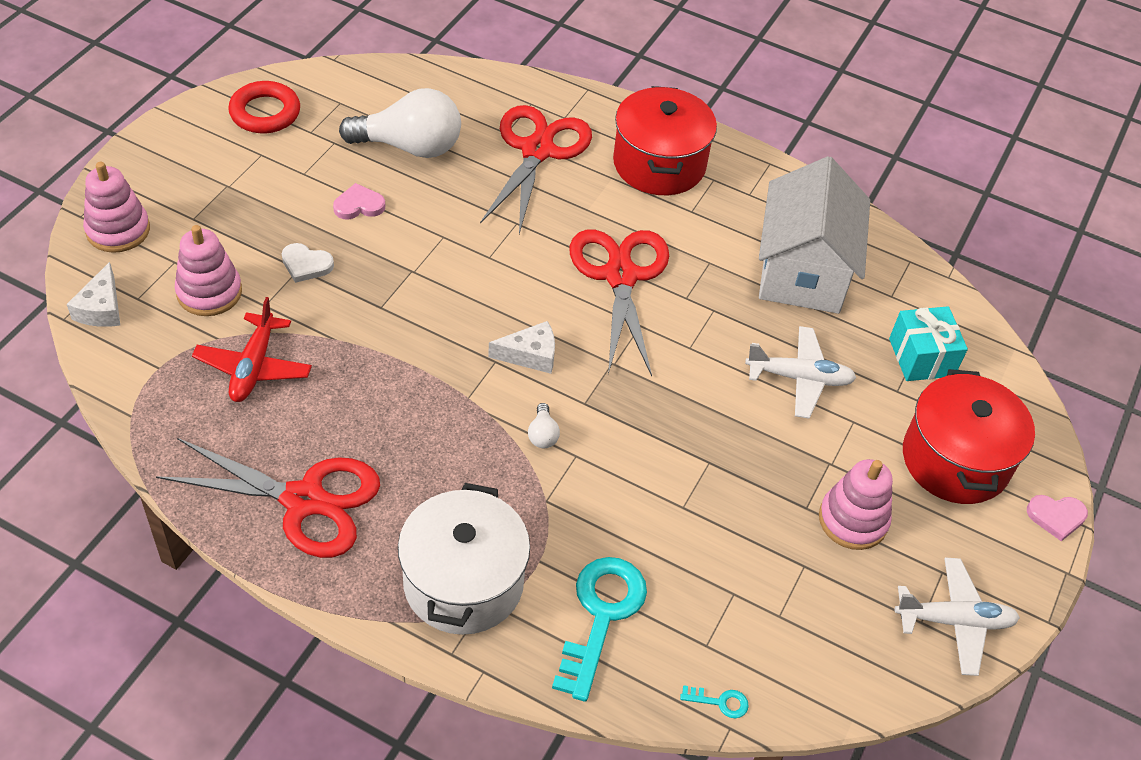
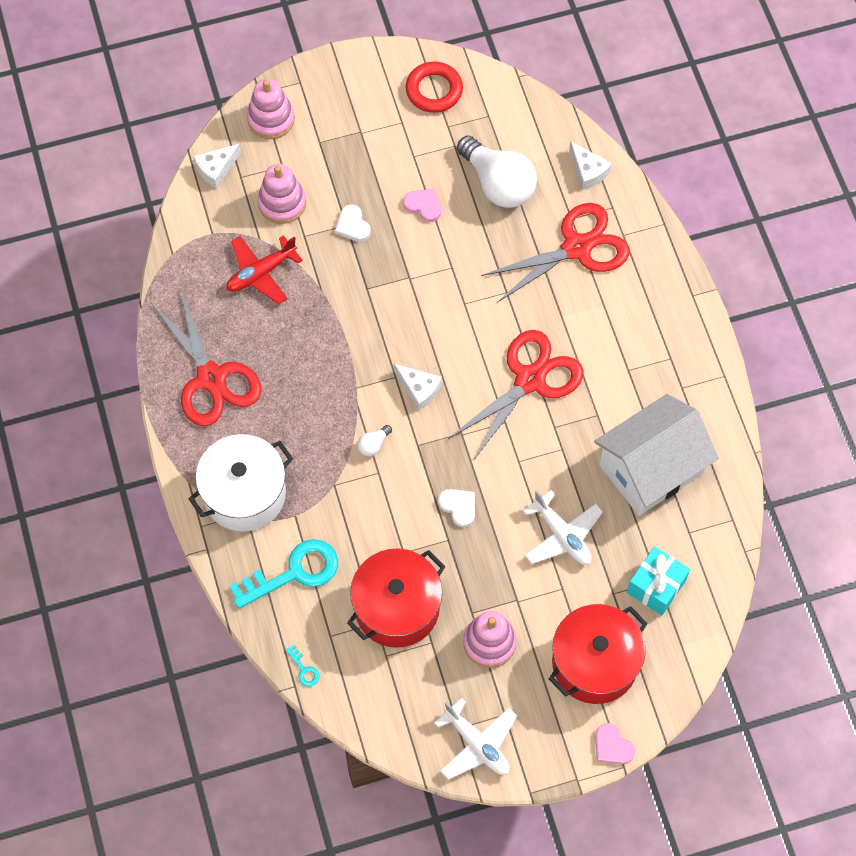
camera: 50 degrees right, 15 degrees up
(478, 91) = (588, 171): none -> white cheese
(659, 164) = (646, 319): red pot -> red pot (397, 607)
(685, 426) = (458, 507): none -> white heart

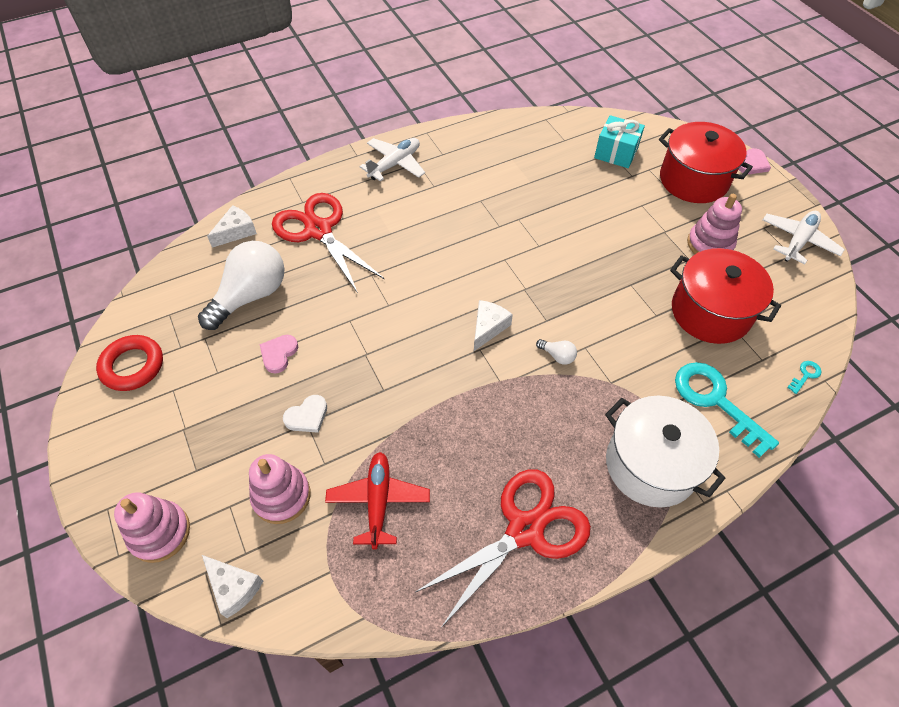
camera: 100 degrees left, 10 degrees down
(261, 273) = (378, 501): red plane -> red plane turned 135 degrees counterclockwise
(458, 507) = (597, 281): white heart -> none
(530, 379) = (458, 247): red scissors -> none
(562, 535) = (596, 210): white plane -> white plane (395, 164)
(650, 469) = (519, 165): white house -> none

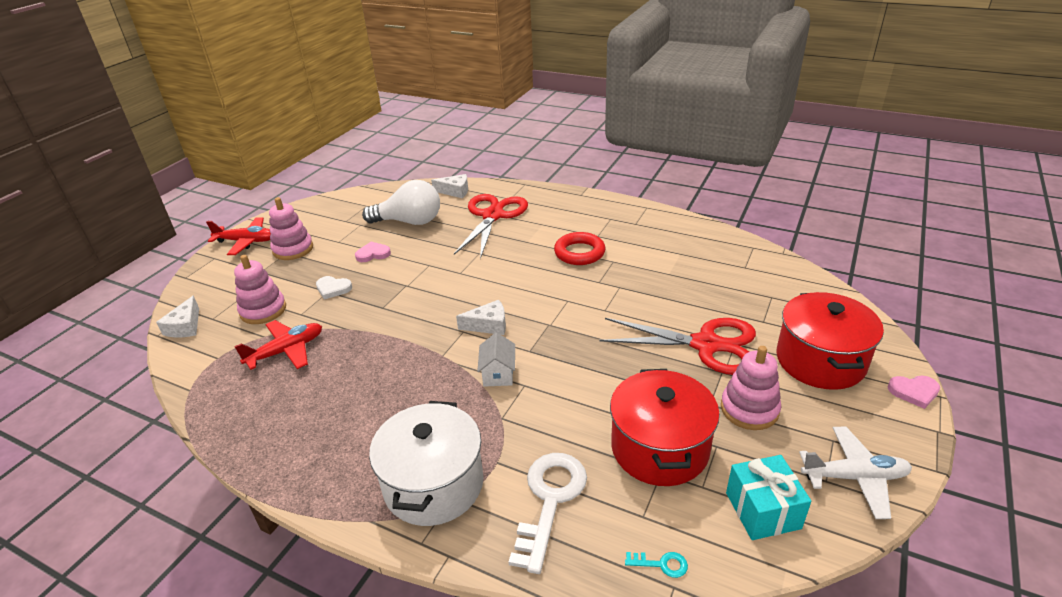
camera: 55 degrees right, 20 degrees down
(108, 460) = (246, 241): none -> red plane
(132, 366) = (318, 214): red ring -> red ring (579, 253)
(160, 533) = (208, 282): pink stacking toy -> pink stacking toy (293, 249)
(395, 164) = (594, 211): white plane -> none
(525, 529) = (311, 435): red scissors -> red scissors (706, 345)
(557, 356) = (498, 373): white light bulb -> white house
(616, 153) = (776, 300): turquoise gift -> turquoise gift (763, 510)
(715, 401) = (549, 500): turquoise key -> white key

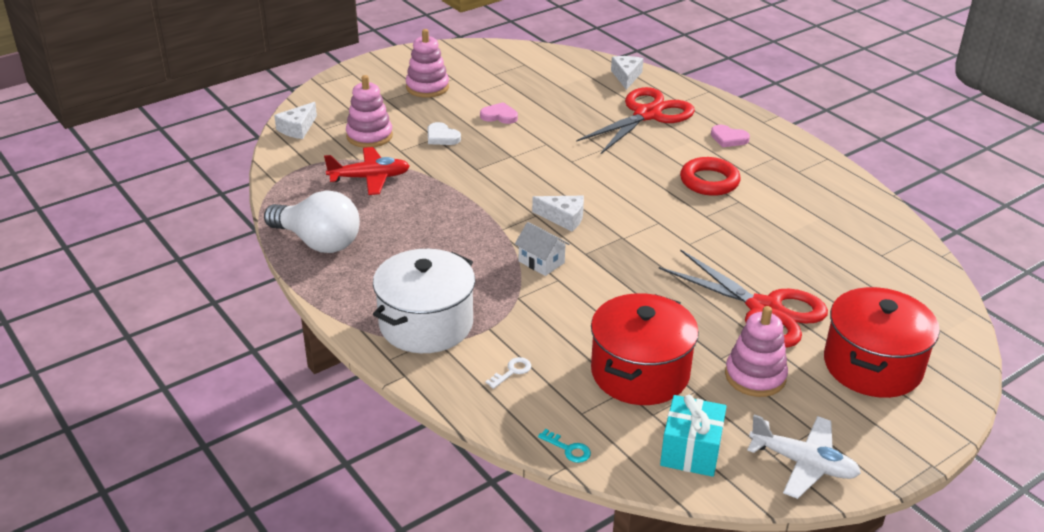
camera: 25 degrees right, 0 degrees up
(246, 241) = (389, 66): red plane -> none
(409, 222) = (556, 94): white light bulb -> white light bulb (318, 242)
(455, 191) = (626, 76): white cheese -> white cheese turned 120 degrees counterclockwise
(498, 373) = (541, 262): white house -> white house turned 75 degrees counterclockwise
(549, 500) = (512, 371): white key -> white key, size x0.41
(914, 392) = (945, 427): pink heart -> pink heart (728, 138)

